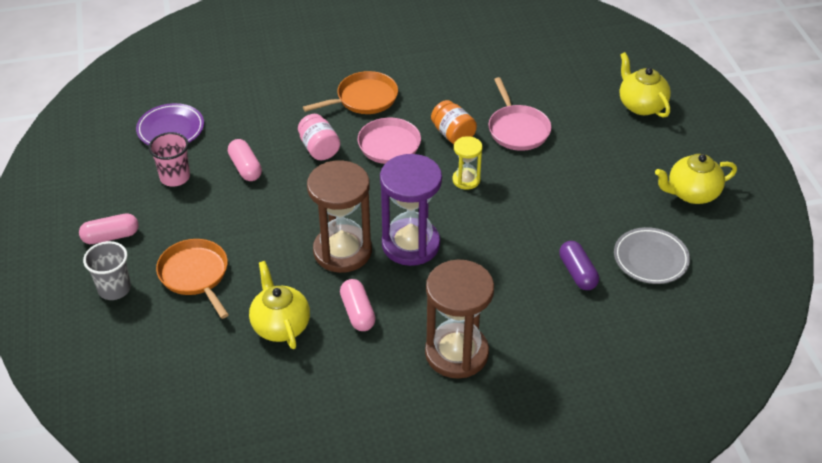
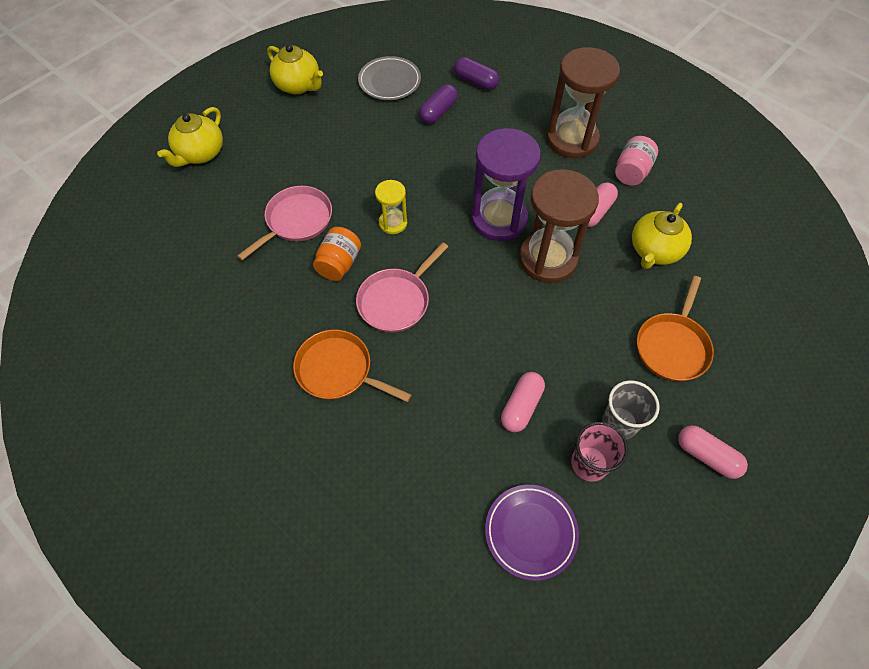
camera: 125 degrees left, 15 degrees up
(114, 289) = (748, 398): grey cup -> grey cup (619, 423)
(319, 149) = (443, 359): pink jar -> pink jar (631, 172)
(601, 325) = (475, 81): none -> purple capsule

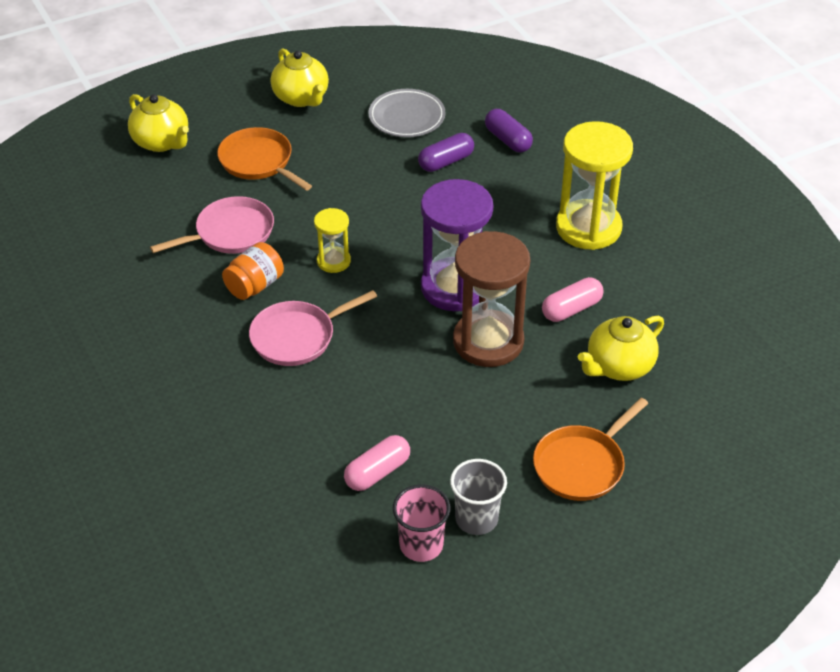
camera: 20 degrees right, 15 degrees down
(200, 154) = (162, 142): yellow teapot -> yellow teapot turned 90 degrees counterclockwise
(338, 370) = (202, 384): orange pan -> orange pan (258, 161)
(530, 532) = (323, 585): purple plate -> none
(572, 139) = (588, 228): brown hourglass -> yellow hourglass
(631, 172) = (641, 279): pink jar -> none
(706, 456) = (556, 577): pink capsule -> none

